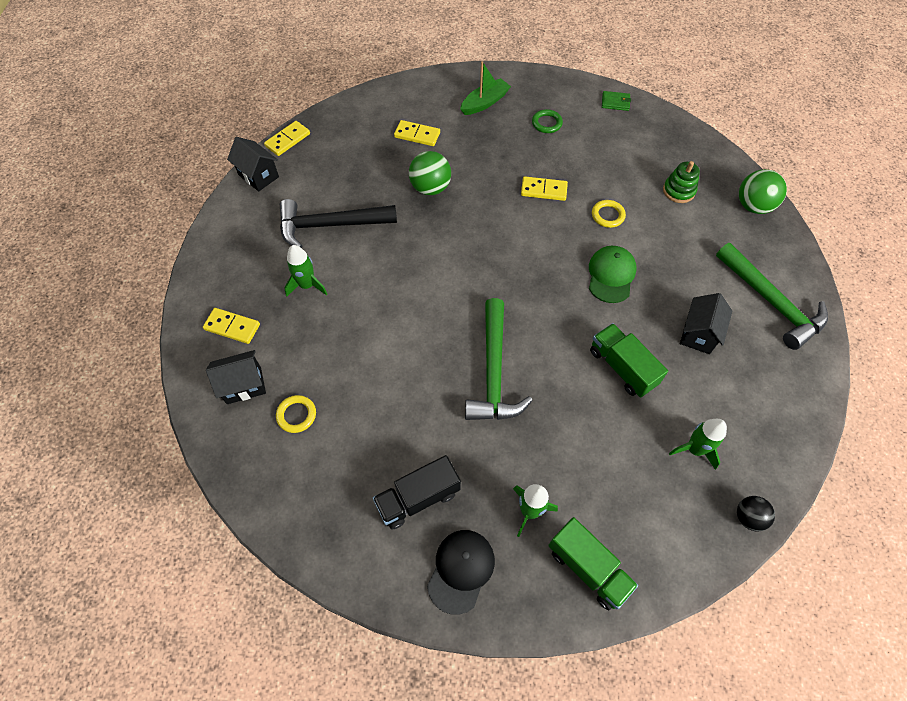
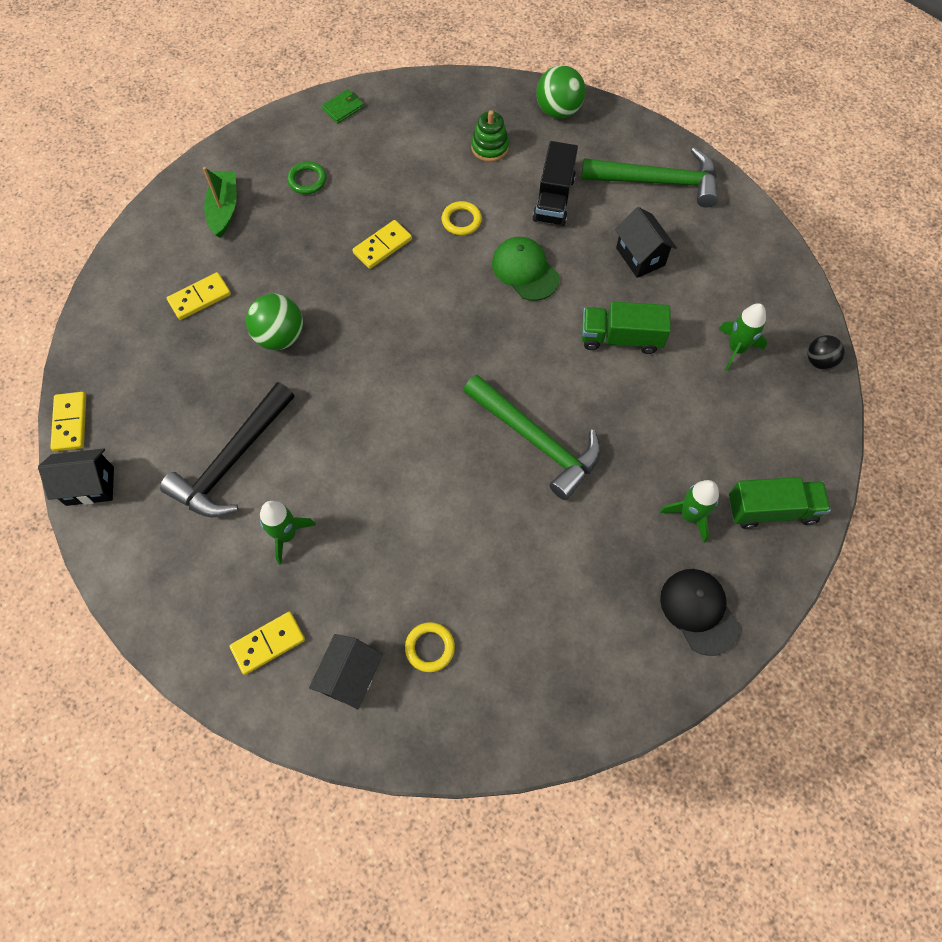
camera: 50 degrees left, 5 degrees up
(418, 498) = (606, 598): black truck -> black truck (554, 199)

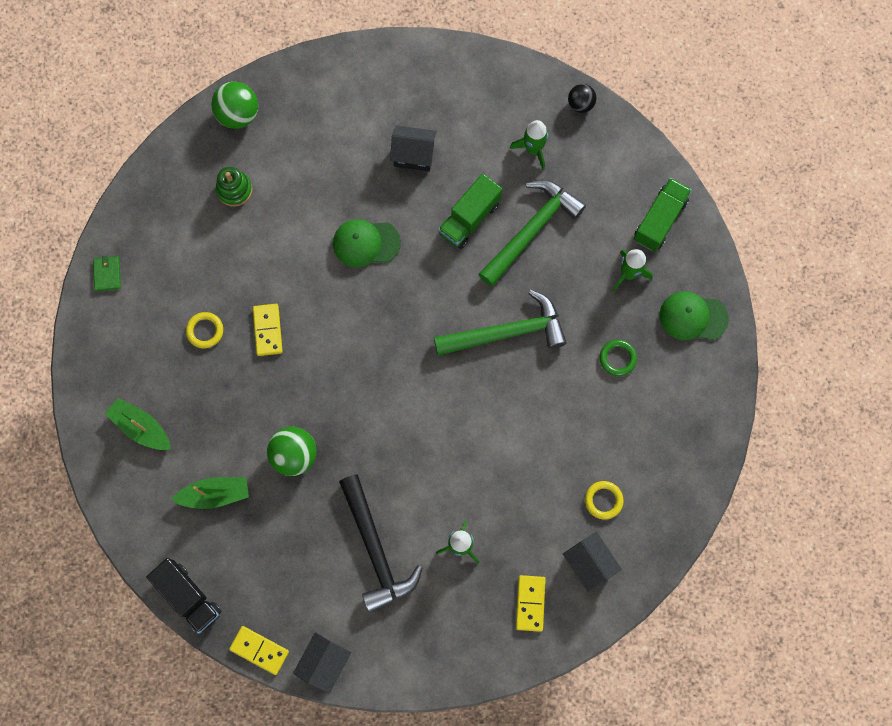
camera: 55 degrees left, 10 degrees up
(200, 298) = (215, 494): yellow domino -> green boat
(307, 180) = (161, 347): green ring -> green ring (617, 358)
(461, 220) = (287, 257): yellow ring -> yellow ring (205, 331)
(554, 199) = (318, 178): black truck -> black truck (188, 596)
(657, 181) = (359, 93): green hammer -> green hammer (531, 230)
(699, 611) = (693, 317): black cap -> green cap

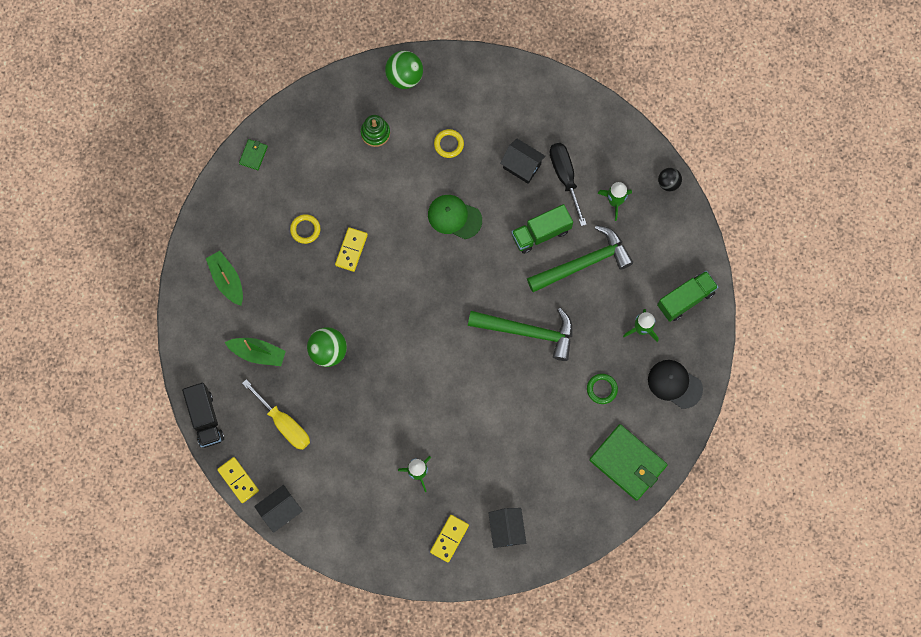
camera: 25 degrees right, 0 degrees up
(282, 560) = (284, 423): none -> yellow screwdriver
(375, 549) = (355, 447): black hammer -> none
(466, 146) = (565, 177): none -> black screwdriver
(603, 500) = (539, 489): yellow ring -> yellow ring (449, 144)
(685, 426) = (628, 463): none -> green wallet
(693, 317) = (674, 384): green cap -> black cap

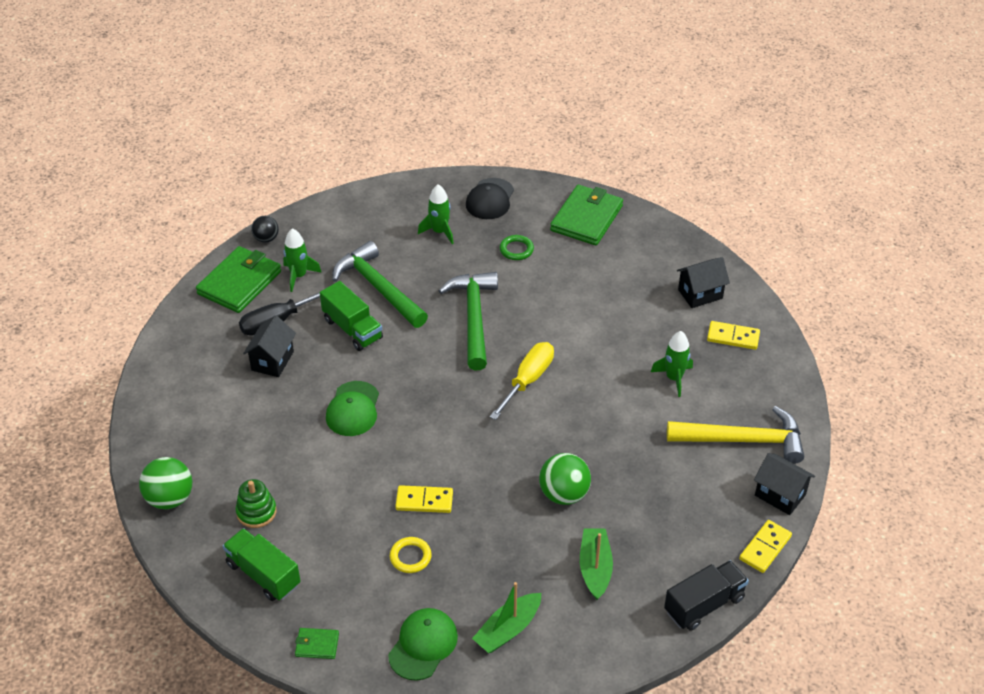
camera: 105 degrees left, 30 degrees down
(232, 222) = (423, 645): none -> green cap
(284, 423) = (673, 518): yellow screwdriver -> yellow screwdriver (528, 380)
(340, 503) = (743, 440): none -> yellow hammer
(449, 144) = (257, 434): yellow ring -> none
(618, 154) = (239, 282): none -> green wallet
(685, 299) = (395, 206): green truck -> green truck (263, 574)

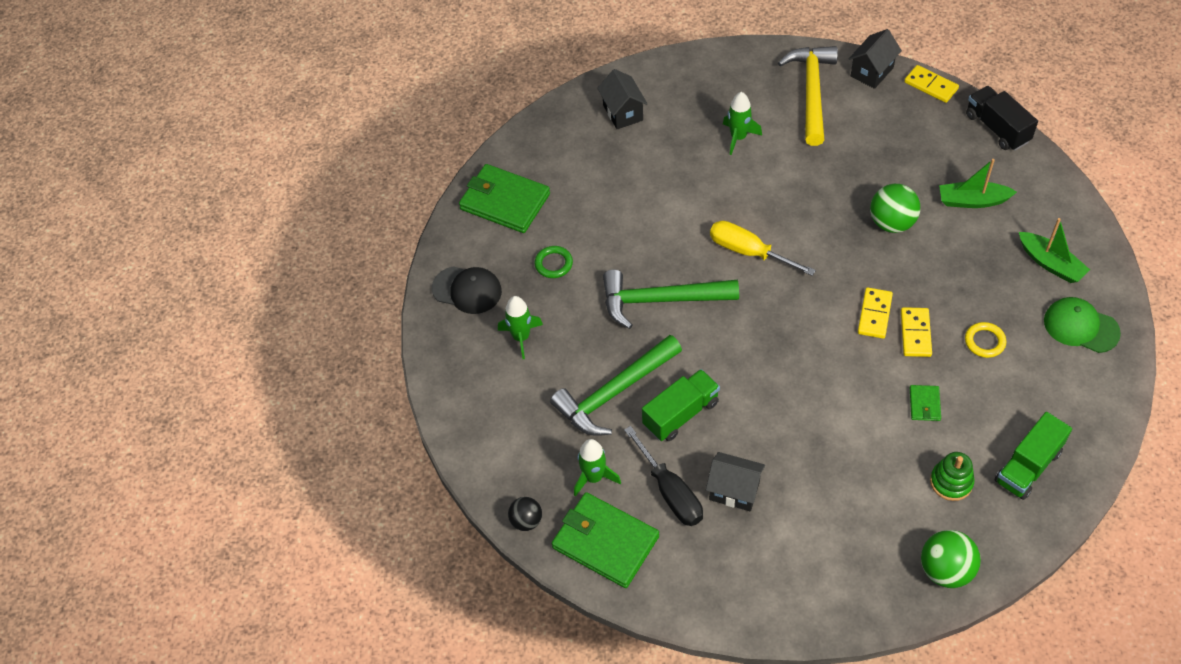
camera: 85 degrees left, 10 degrees up
(317, 645) = (1099, 411): green wallet -> green wallet (924, 404)
(353, 409) = (801, 404): green cap -> none
(733, 337) = (682, 91): yellow domino -> yellow domino (874, 314)

